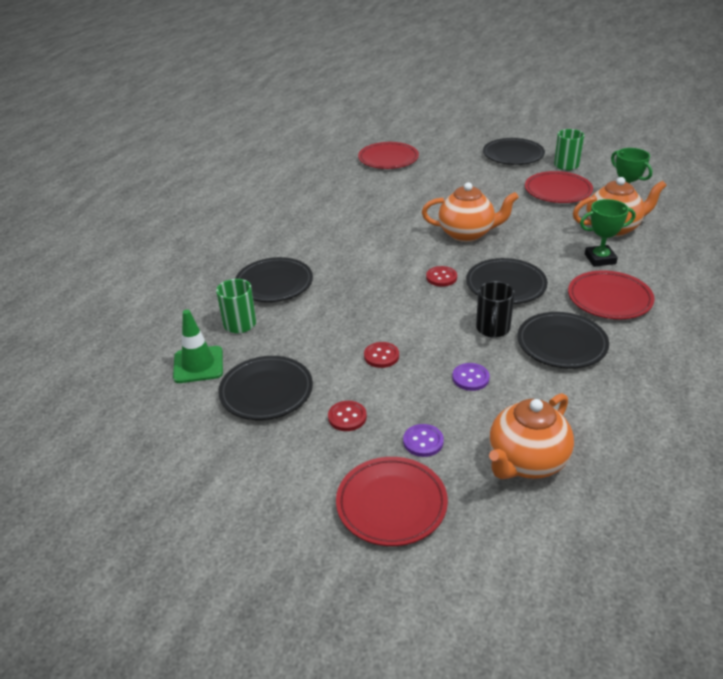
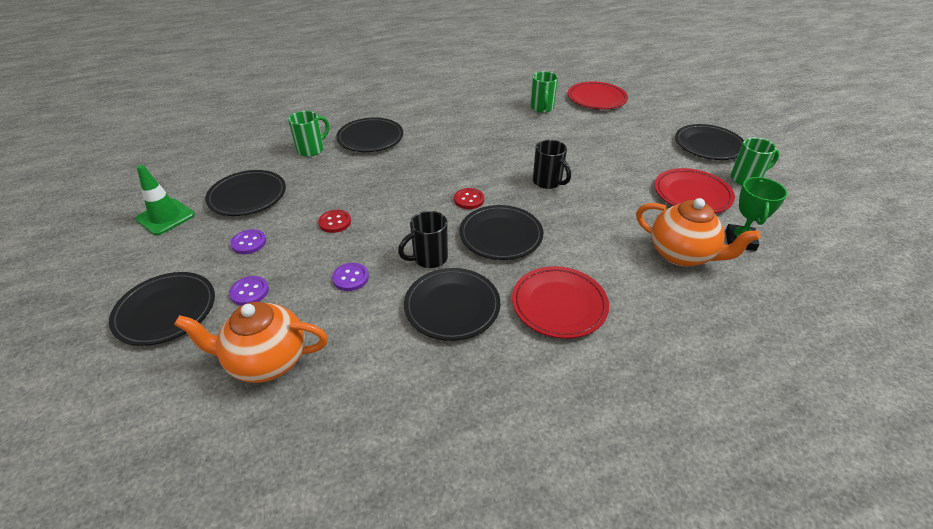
camera: 45 degrees right, 5 degrees up
(198, 365) = (252, 158): green traffic cone -> green traffic cone (165, 217)
(347, 417) = (249, 243): red button -> purple button
(363, 186) = (542, 108): none -> green mug
(391, 504) = (166, 311): red plate -> black plate
(467, 234) = (548, 182): orange teapot -> black mug
(600, 259) = (617, 270): green trophy -> none

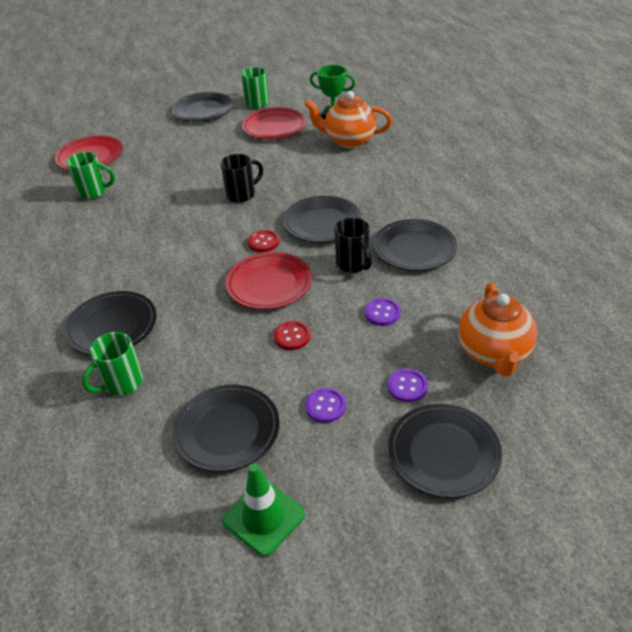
camera: 85 degrees left, 0 degrees up
(311, 149) = (122, 383): green mug -> green mug turned 90 degrees counterclockwise
(559, 305) = (407, 197): red plate -> red plate (269, 284)
(682, 254) = (349, 140): orange teapot -> orange teapot turned 120 degrees counterclockwise

